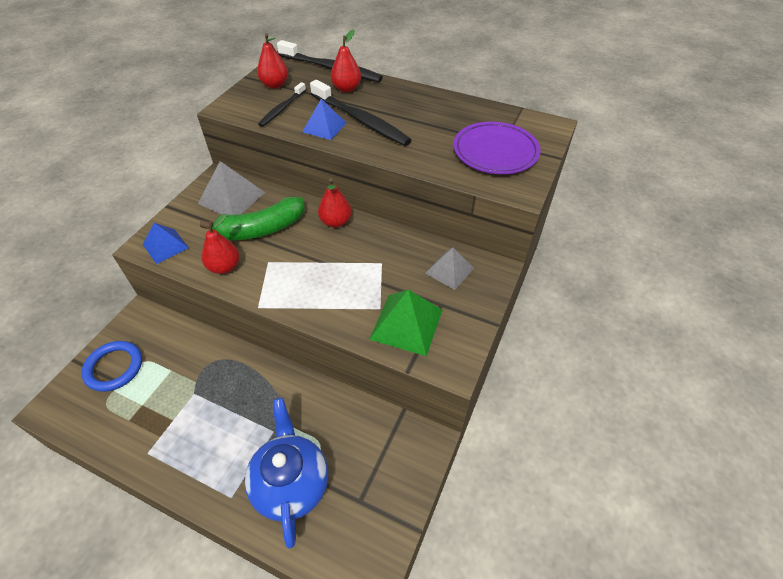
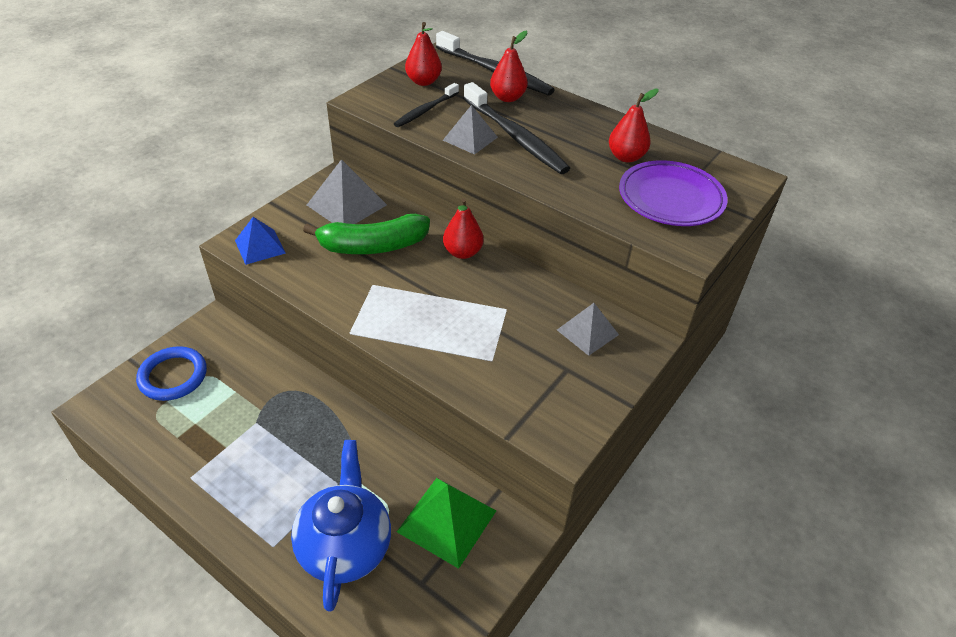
camera: 10 degrees right, 5 degrees down
(224, 267) = (321, 281): red pear -> red pear (626, 157)
(324, 127) = (470, 138): blue pyramid -> grey pyramid
(406, 324) = (520, 384): green pyramid -> green pyramid (447, 521)

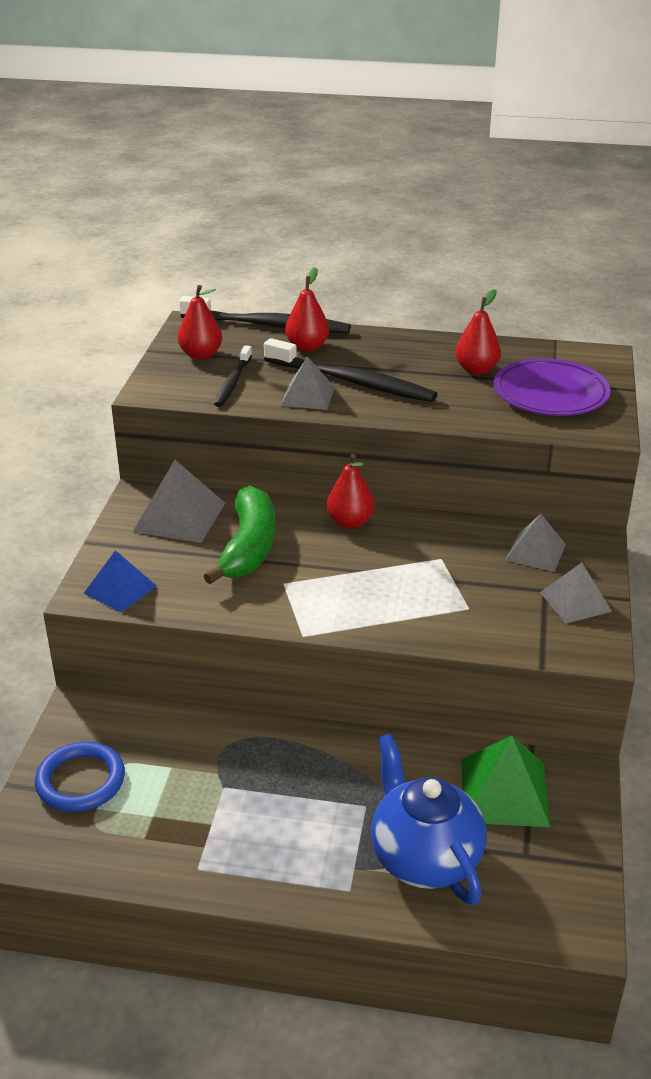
camera: 25 degrees left, 10 degrees down
(373, 246) = (249, 547): green banana -> green banana turned 45 degrees counterclockwise
(584, 390) = (575, 601): none -> grey pyramid

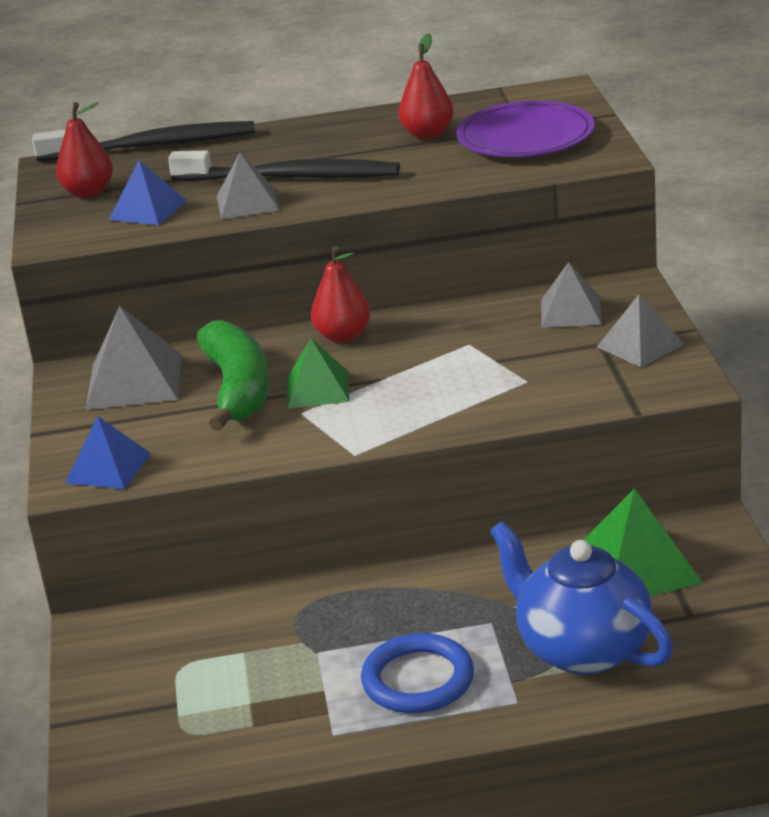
camera: 15 degrees left, 5 degrees down
(80, 781) = (142, 695): blue ring -> blue ring (418, 679)
(233, 382) = (147, 210): black toothbrush -> blue pyramid
(306, 565) = (317, 389): none -> green pyramid
(307, 347) = (214, 156): red pear -> none

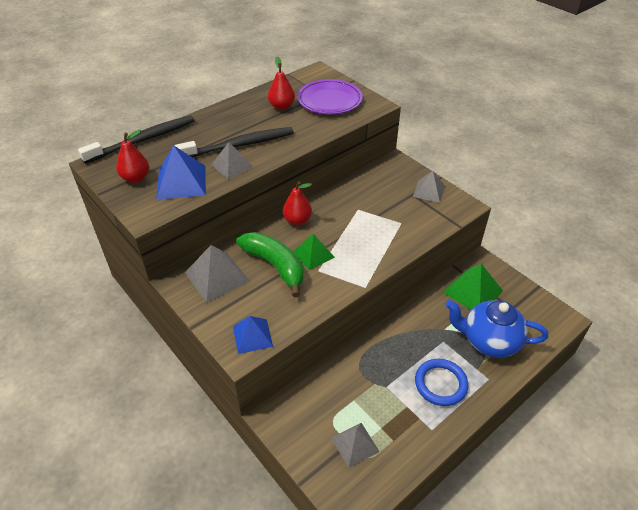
camera: 35 degrees left, 15 degrees up
(147, 210) = (181, 182): blue pyramid -> blue pyramid, size x1.51
(570, 312) = (384, 180): grey pyramid -> grey pyramid (355, 444)

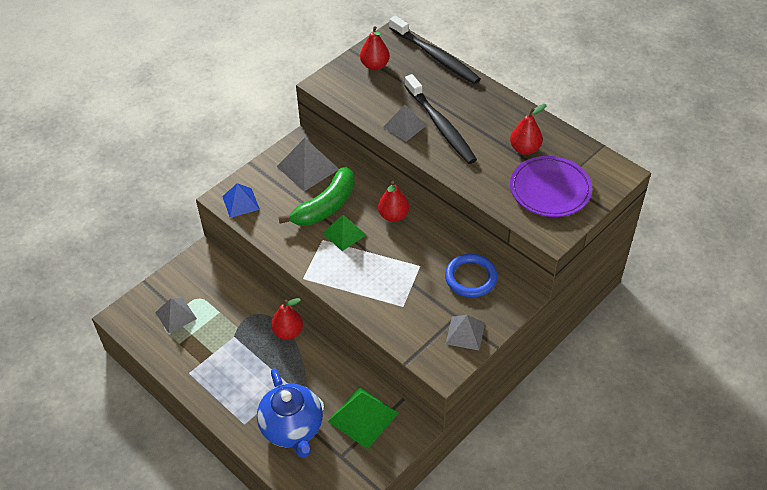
camera: 85 degrees right, 5 degrees up
(181, 182) = (373, 96): blue pyramid -> none
(383, 340) = (288, 332): none -> red pear
(440, 384) = (237, 381): blue ring -> blue ring (470, 277)
(489, 341) = (292, 428): blue teapot -> blue teapot turned 150 degrees clockwise

